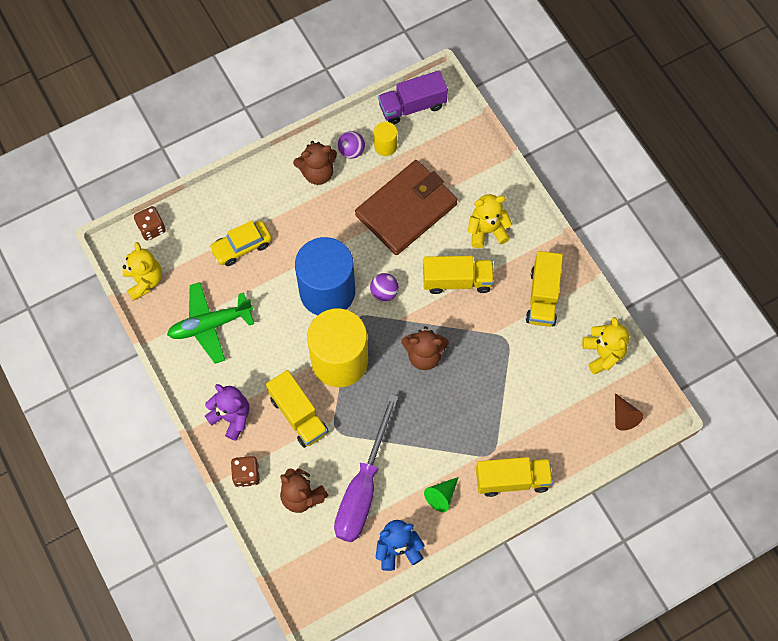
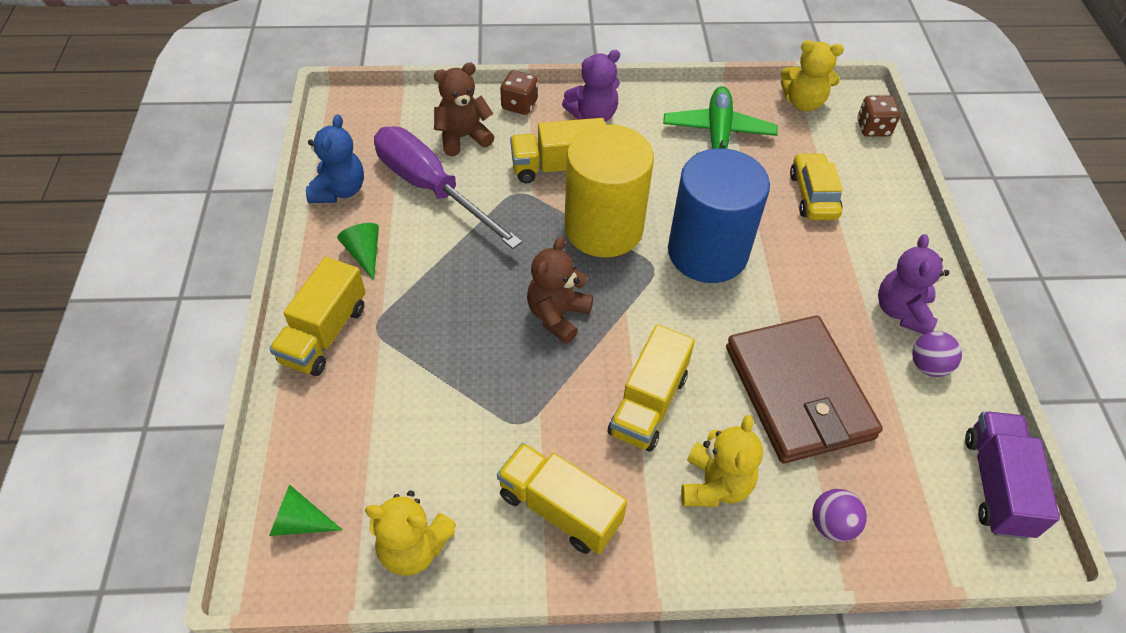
camera: 115 degrees right, 15 degrees down
(317, 173) = (902, 311): brown teddy bear -> purple teddy bear
(384, 292) = (674, 310): purple ball -> purple ball (832, 525)
(385, 146) = (925, 413): yellow cylinder -> none
(623, 416) = (299, 522): brown cone -> green cone

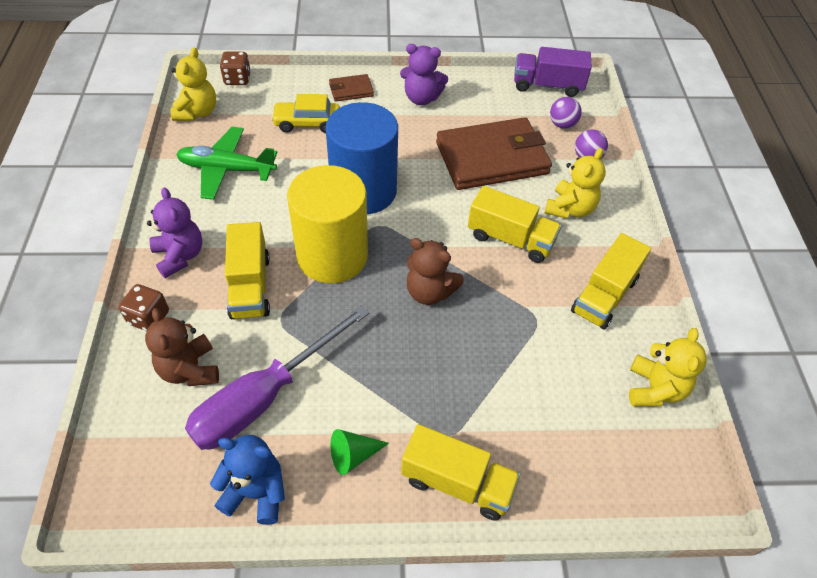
camera: 90 degrees left, 0 degrees up
(299, 522) = (652, 477): green cone -> none
(715, 485) = (570, 209): yellow teddy bear -> yellow teddy bear turned 105 degrees clockwise
(891, 234) = (351, 90): none -> brown wallet
(928, 366) = (465, 95): purple ball -> purple ball (562, 124)

